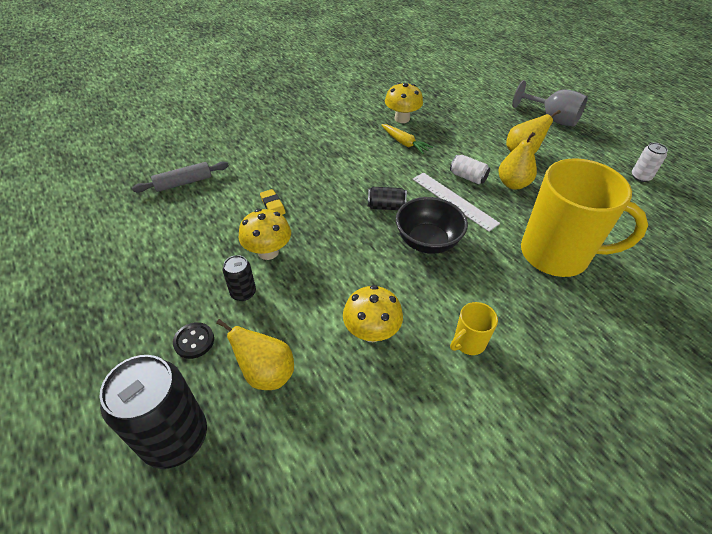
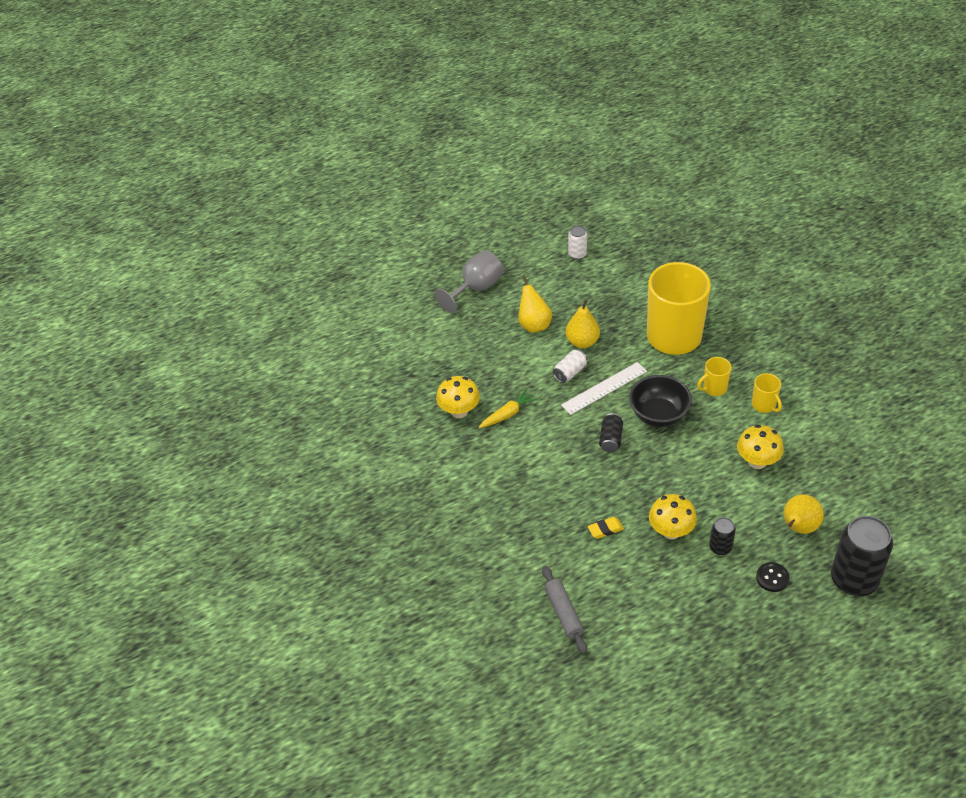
camera: 80 degrees left, 0 degrees up
(482, 290) = (714, 388): none -> yellow mug

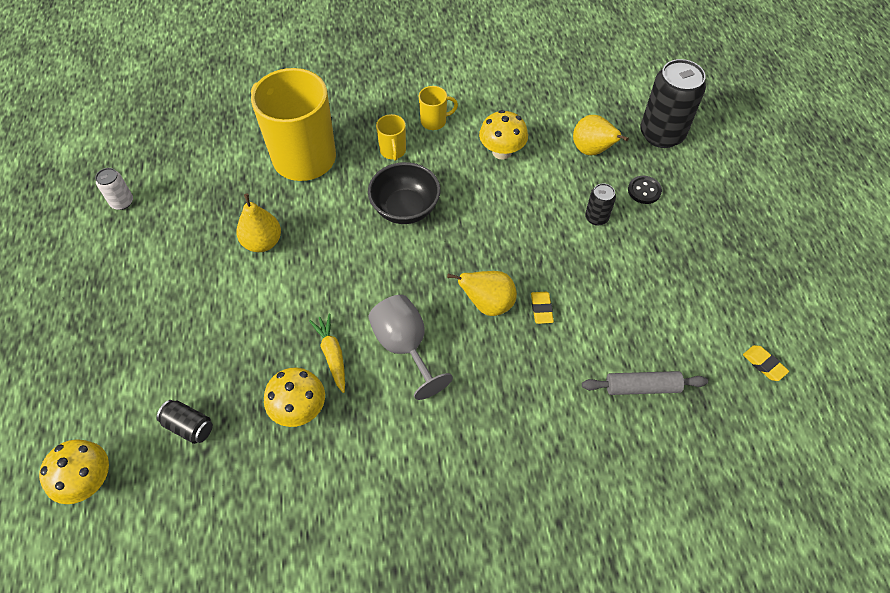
camera: 75 degrees left, 10 degrees up
(476, 288) = (102, 326): grey goblet -> grey goblet (405, 347)
(534, 325) = (206, 282): yellow pear -> yellow pear (488, 304)
(570, 372) = (302, 269): white can -> none
(604, 388) = (343, 244): white ruler -> none
(610, 439) = (419, 263): black can -> black can (189, 426)
(624, 700) = (764, 364): none -> yellow eraser
(671, 531) = (563, 251): yellow mushroom -> yellow mushroom (89, 481)

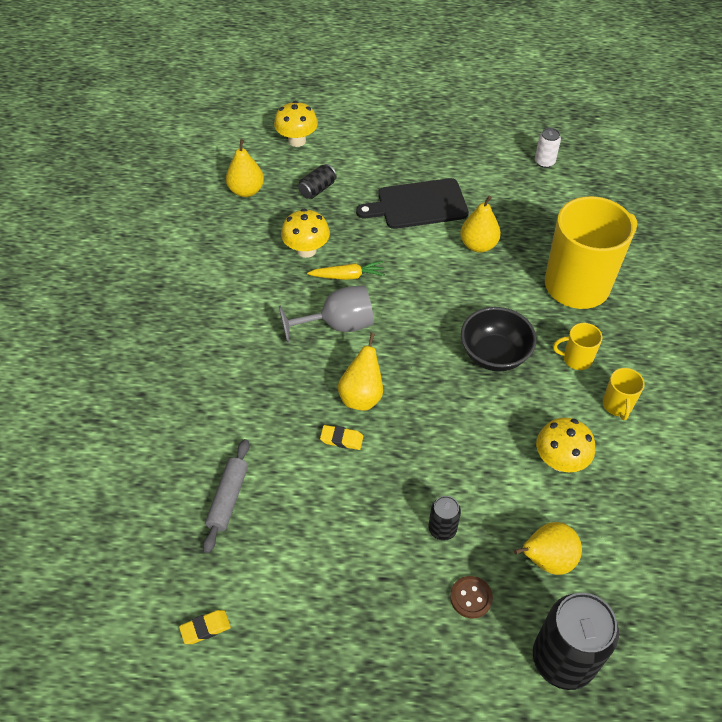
camera: 105 degrees right, 5 degrees down
(201, 517) = (246, 191): none -> yellow pear
(206, 309) = (418, 205): none -> black cutting board
(644, 191) = (471, 597): black button -> brown button

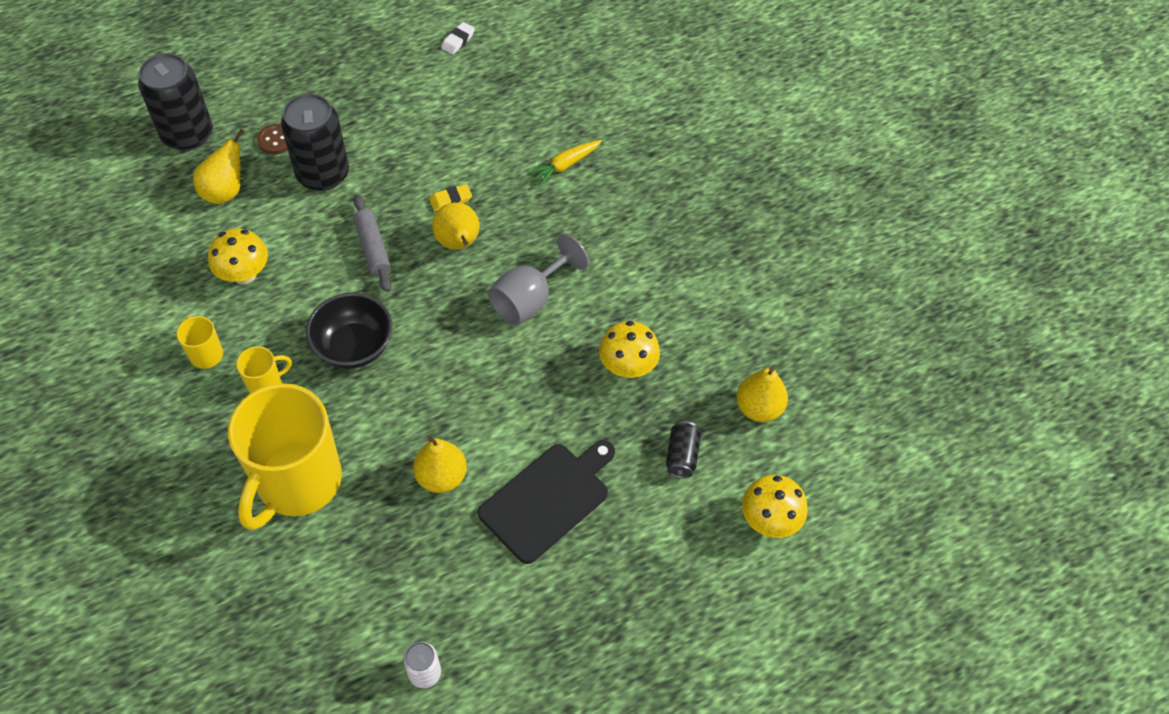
camera: 145 degrees right, 5 degrees up
(205, 628) = (458, 41): yellow eraser -> white eraser
(228, 498) = (509, 117): grey rolling pin -> grey rolling pin (373, 248)
(348, 276) = (560, 358): yellow carrot -> yellow carrot (565, 165)
(442, 529) = (323, 174): black can -> black can, size x2.05

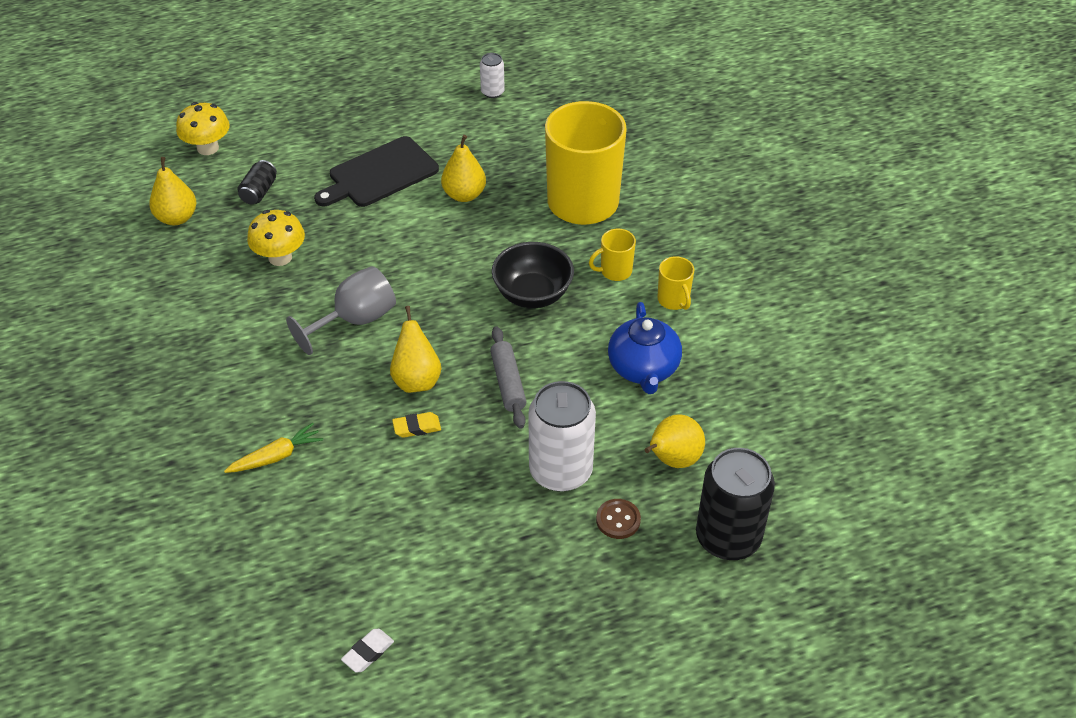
camera: 170 degrees left, 10 degrees down
(244, 274) = (643, 368): yellow mushroom -> blue teapot
(323, 174) = (560, 471): black can -> white can

